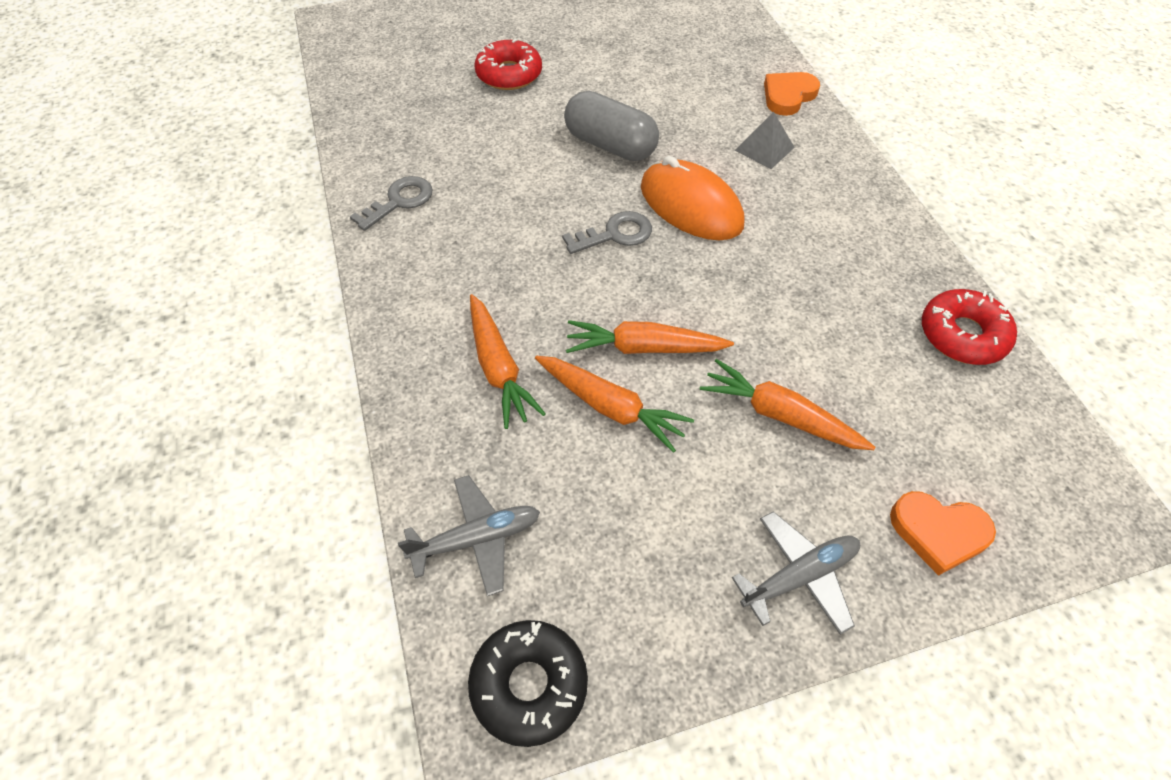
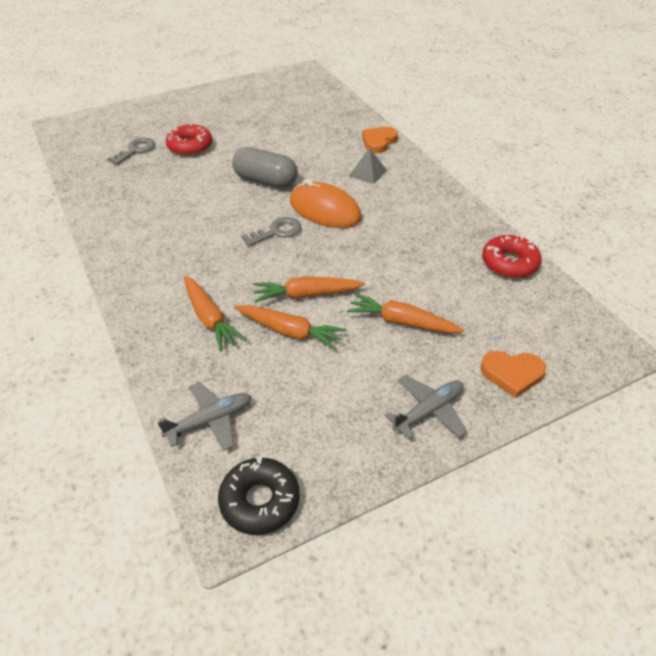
camera: 10 degrees left, 10 degrees down
(399, 201) = (124, 228): grey key -> grey key (136, 150)

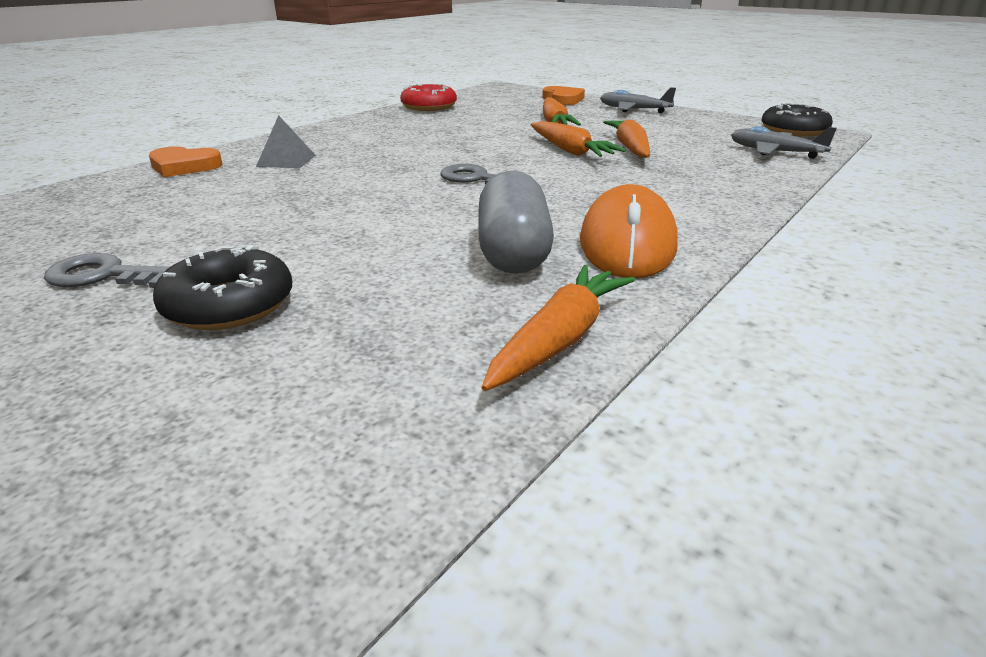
camera: 115 degrees left, 15 degrees down
(136, 150) = (272, 378): grey key -> grey key (104, 275)
(190, 146) = (229, 305): red donut -> black donut
(209, 318) = (673, 177): orange carrot -> orange carrot (559, 339)
(265, 181) = (346, 208): grey capsule -> grey capsule (513, 252)
(325, 210) = (401, 166): orange mouse -> orange mouse (627, 243)

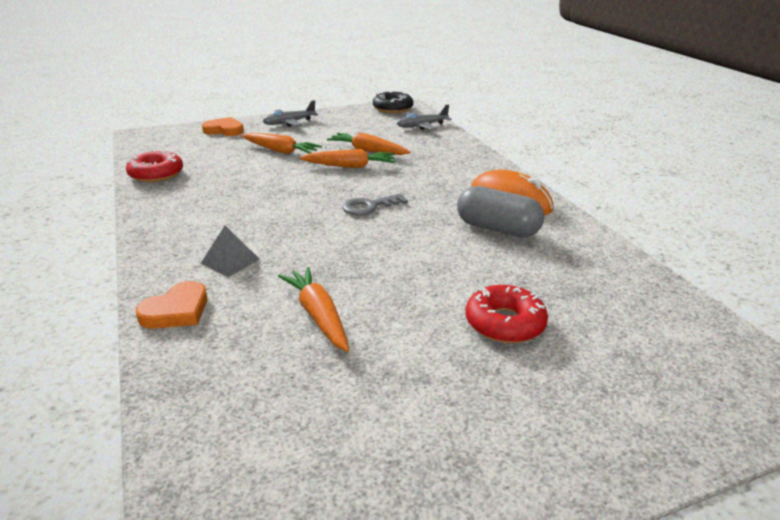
camera: 60 degrees left, 0 degrees up
(104, 275) = (420, 367): grey key -> none
(229, 305) = (504, 323): black donut -> red donut
(559, 339) = (597, 246): orange carrot -> orange carrot (318, 316)

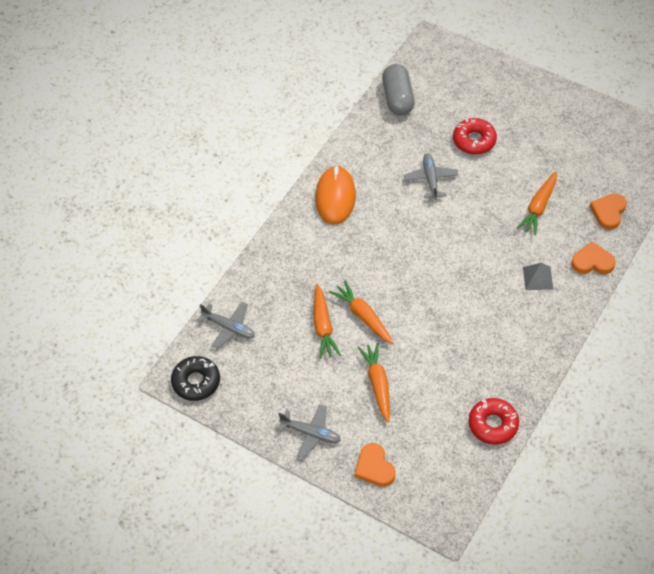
camera: 125 degrees left, 25 degrees up
(212, 376) = (608, 212): none -> orange heart
(369, 207) = (415, 261): grey key -> none
(470, 260) = (430, 179): none -> grey plane
(497, 229) = (382, 185): grey capsule -> grey capsule (397, 98)

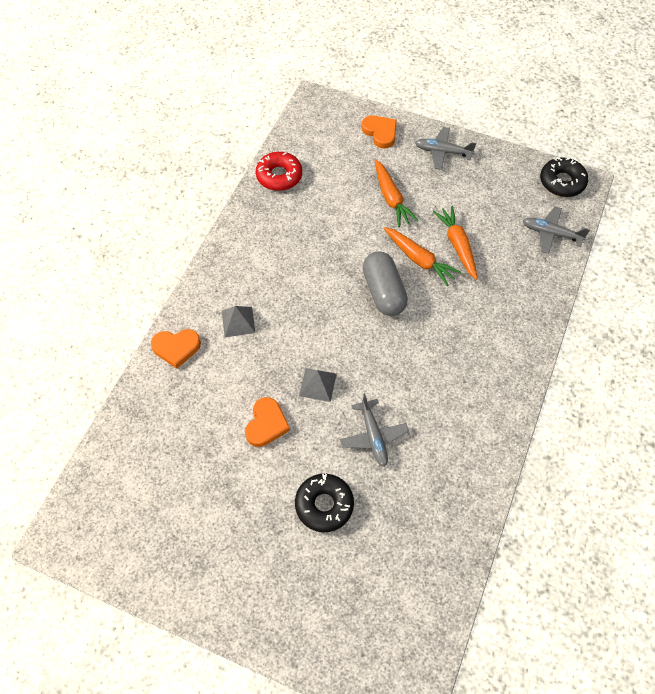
camera: 170 degrees right, 5 degrees up
(335, 197) = (485, 396): orange mouse -> none
(397, 98) = (439, 567): grey capsule -> grey capsule (383, 292)
(471, 220) = (317, 384): none -> grey pyramid
(474, 140) = (324, 505): red donut -> black donut
(538, 207) = (237, 412): orange carrot -> none
(608, 212) = (152, 415): orange heart -> orange heart (266, 424)

